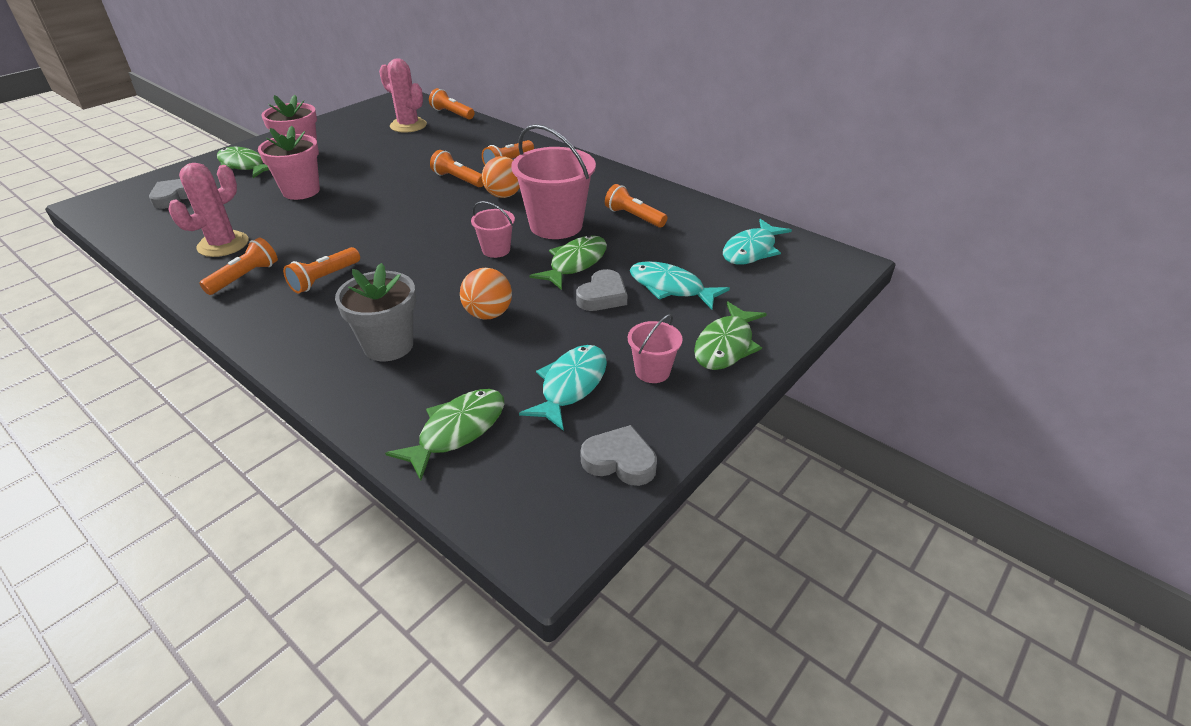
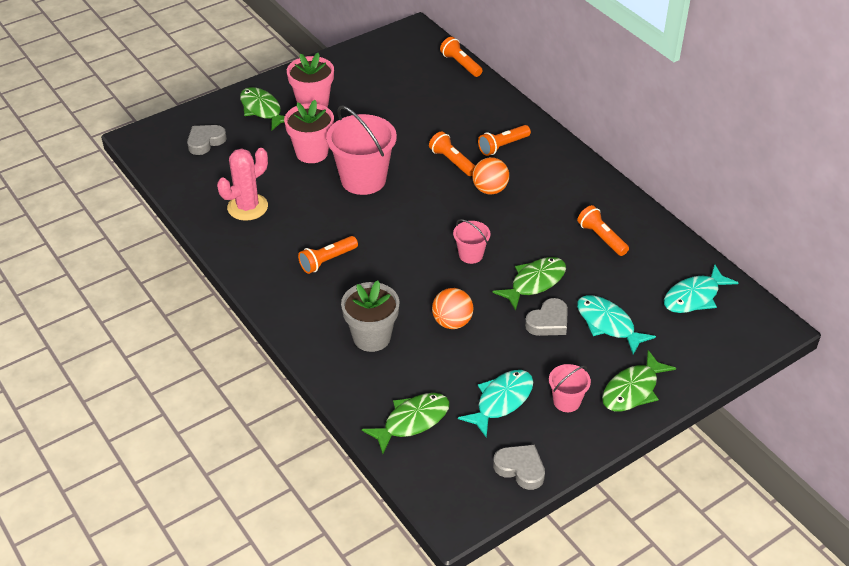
camera: 15 degrees right, 5 degrees up
(245, 277) = (265, 247): orange flashlight -> none
(408, 125) = (415, 76): pink cactus -> none
(556, 225) = (528, 235): pink bucket -> pink bucket (363, 179)

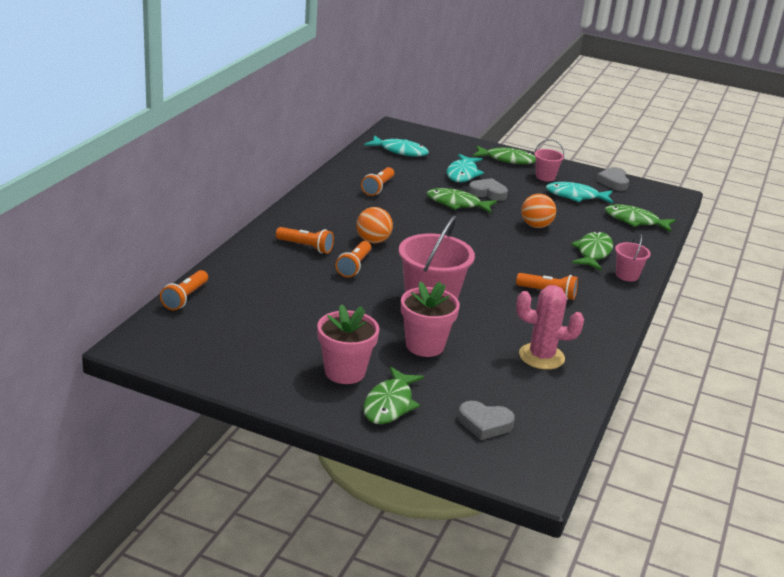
camera: 125 degrees left, 15 degrees down
(371, 337) = (593, 252): grey flower pot -> green fish
(471, 255) = (460, 233): pink bucket -> pink bucket (627, 275)

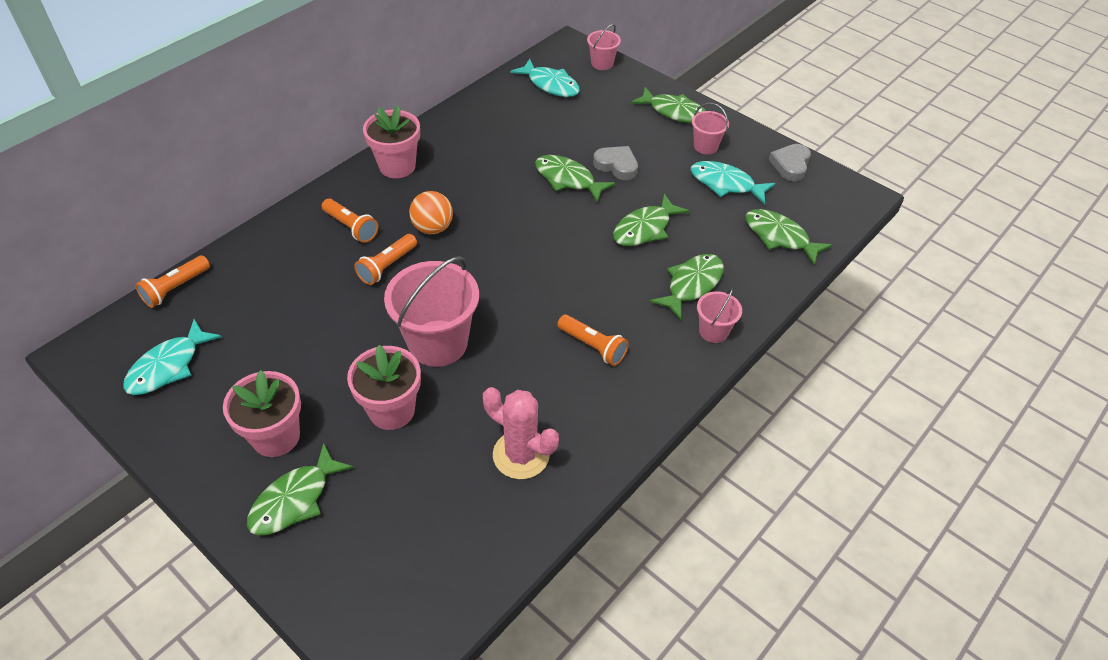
camera: 20 degrees right, 20 degrees up
(314, 208) = (397, 166): none -> pink flower pot
(378, 188) = (489, 142): orange flashlight -> none
(431, 136) = (602, 63): none -> pink bucket
(462, 174) = (604, 130): turquoise fish -> turquoise fish (168, 366)
(484, 424) = (385, 556): grey heart -> none
(536, 226) = (645, 229): orange ball -> green fish

